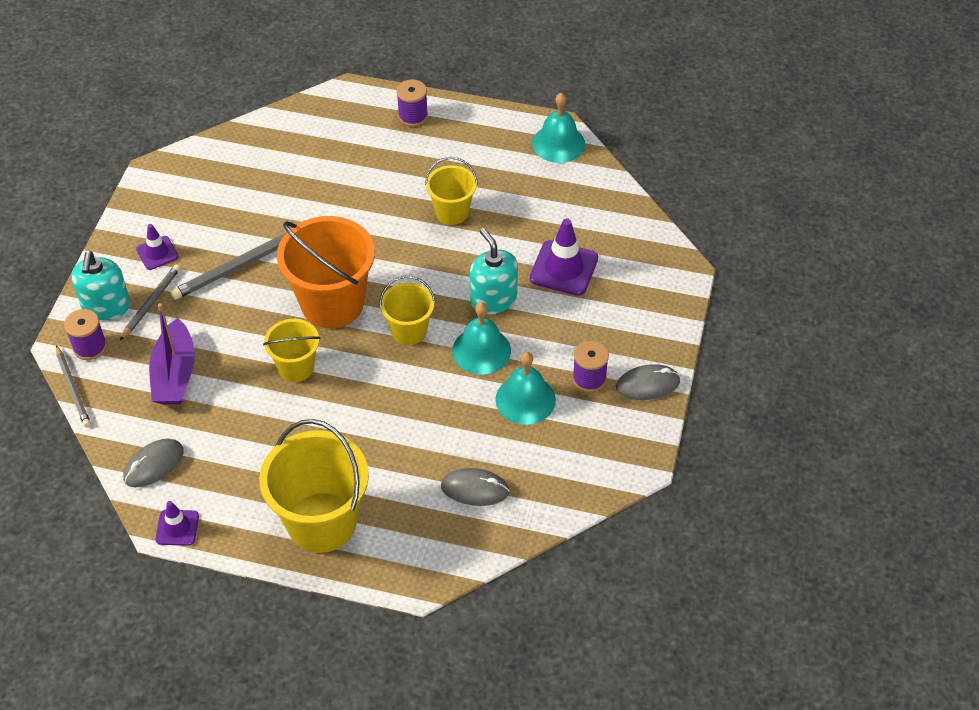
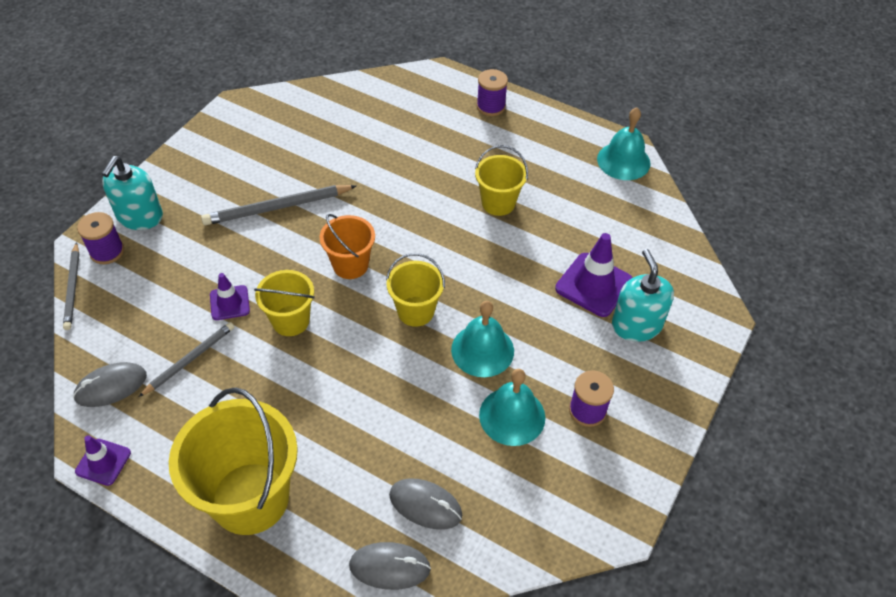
camera: 15 degrees right, 0 degrees up
(151, 303) = (181, 223): grey pencil -> grey pencil (189, 360)
(157, 253) = (208, 178): purple traffic cone -> purple traffic cone (229, 303)
(175, 374) = (172, 298): purple boat -> none
(332, 304) = (350, 265): orange bucket -> orange bucket, size x0.55
(493, 299) = (512, 299): turquoise soap dispenser -> turquoise soap dispenser (636, 325)
(647, 384) = (650, 434): grey mouse -> grey mouse (389, 567)

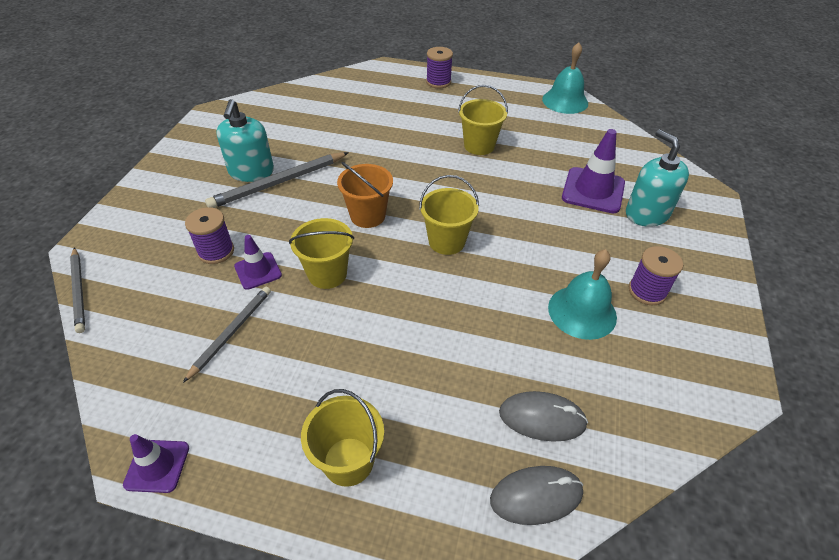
camera: 15 degrees left, 5 degrees down
(107, 251) = (111, 250): purple spool -> purple spool (216, 251)
(111, 386) = (147, 379): grey mouse -> none
(140, 216) = (139, 214): turquoise soap dispenser -> turquoise soap dispenser (251, 172)
(250, 498) = (348, 461): yellow bucket -> yellow bucket, size x0.55
(482, 350) = (525, 261): turquoise bell -> none

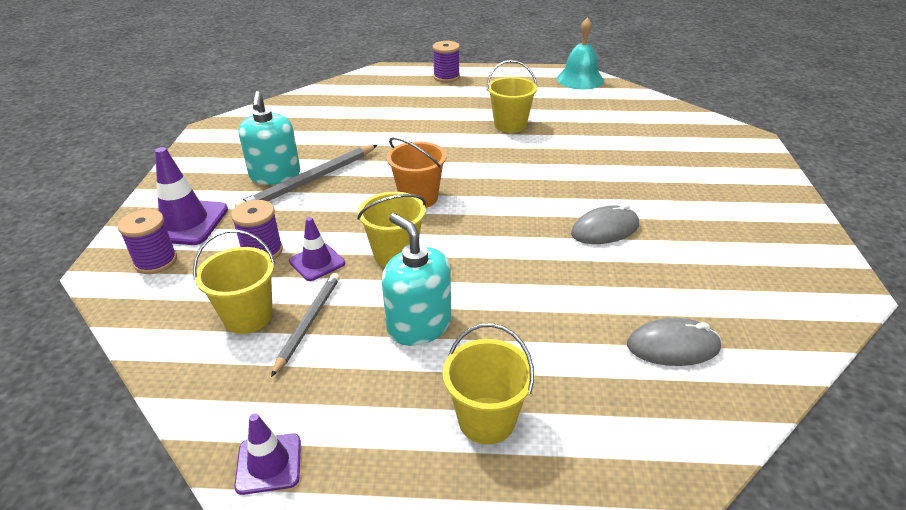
camera: 10 degrees left, 10 degrees down
(79, 291) = (112, 310): grey pencil -> none
(446, 241) = (511, 209): yellow bucket -> yellow bucket (248, 316)
(536, 496) = (696, 416): grey mouse -> grey mouse (605, 230)
(582, 312) = (672, 249): turquoise bell -> none
(593, 190) = (639, 148): purple traffic cone -> purple traffic cone (184, 222)
(647, 214) = (699, 161): turquoise soap dispenser -> turquoise soap dispenser (419, 325)
(647, 291) = (727, 223): purple spool -> purple spool (156, 261)

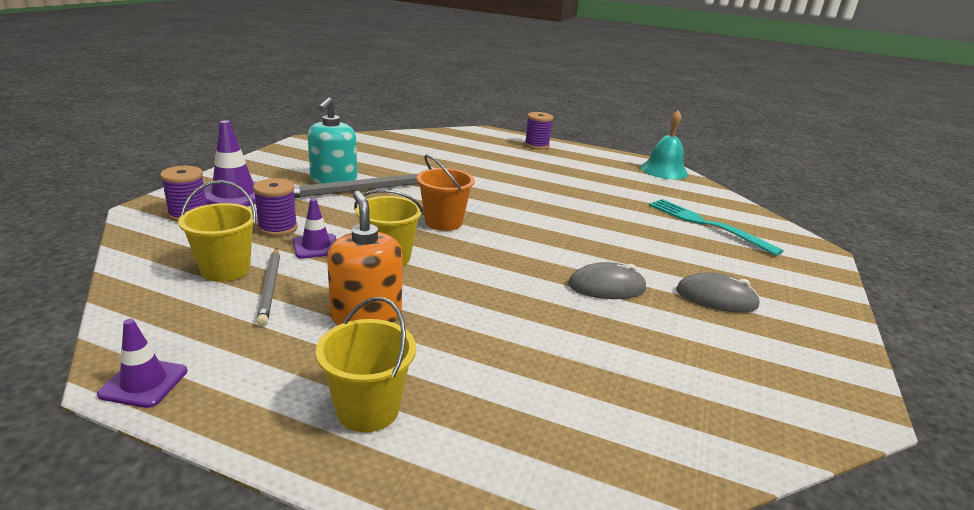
camera: 15 degrees right, 10 degrees down
(308, 323) = (270, 287): grey pencil -> grey pencil turned 135 degrees clockwise
(419, 325) = (366, 315): turquoise soap dispenser -> orange soap dispenser
(510, 125) = (570, 189): yellow bucket -> none
(649, 135) = (706, 224): none -> turquoise fork
(673, 346) = (610, 403): grey mouse -> grey mouse (716, 298)

